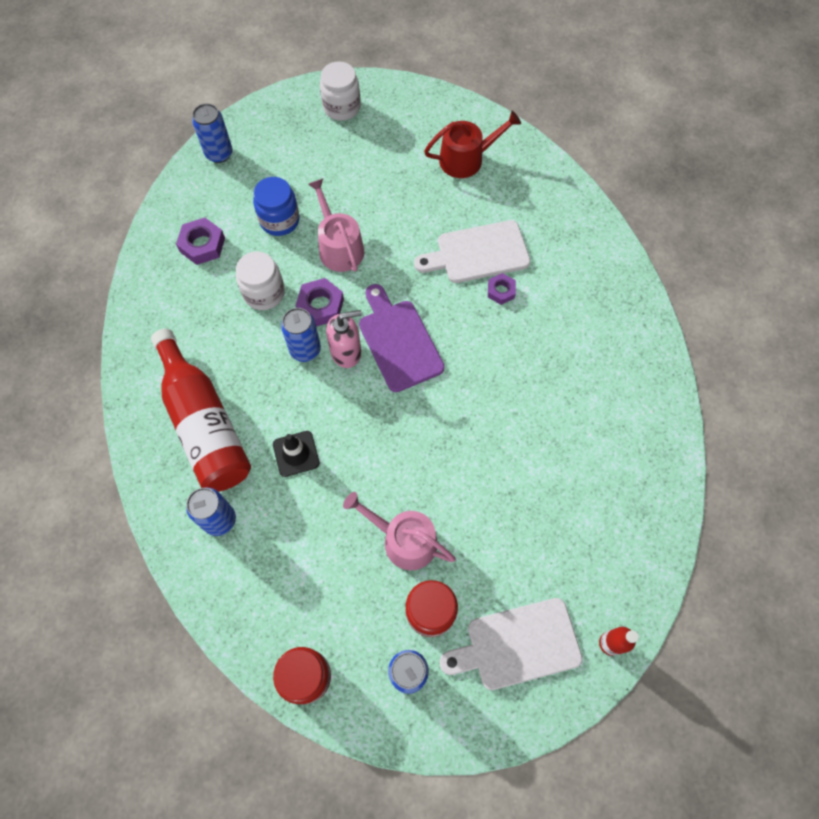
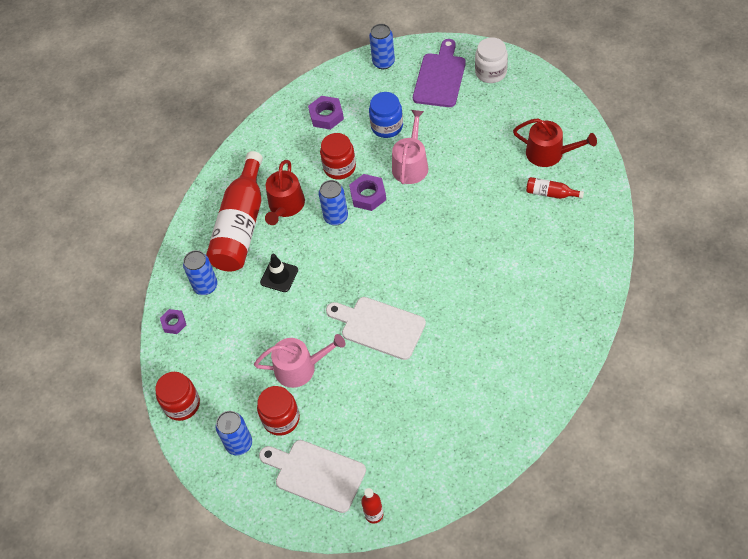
camera: 45 degrees right, 10 degrees down
(238, 371) = (285, 206): none -> red watering can
(264, 293) = (339, 167): white jar -> red jar
(346, 352) = (360, 234): pink soap dispenser -> none
(399, 341) = (399, 247): purple cutting board -> purple cutting board (440, 77)
(403, 540) = (300, 368): pink watering can -> pink watering can turned 105 degrees clockwise
(478, 253) = (501, 221): white cutting board -> white cutting board (379, 326)
(501, 198) = (551, 193): none -> red bottle
(501, 291) = (496, 255): purple nut -> purple nut (174, 323)

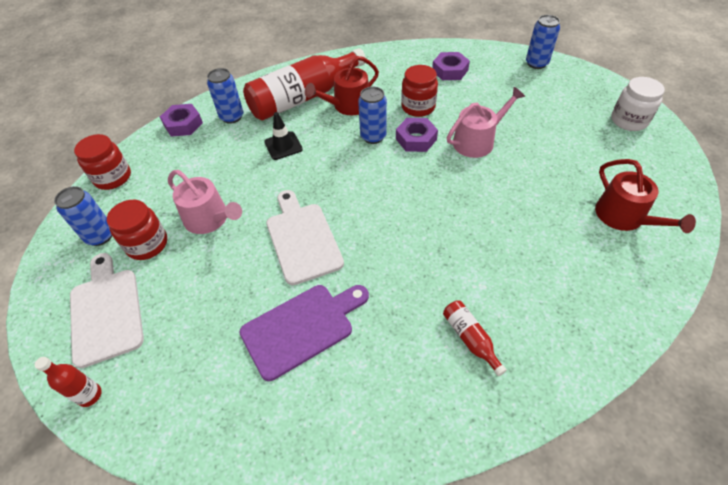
camera: 40 degrees right, 5 degrees down
(174, 323) = (183, 124): purple nut -> purple nut, size x1.55
(387, 126) = (489, 104): blue jar -> none
(440, 77) = (575, 98): purple cutting board -> purple cutting board (302, 328)
(551, 193) = (589, 252): red bottle -> red bottle (470, 339)

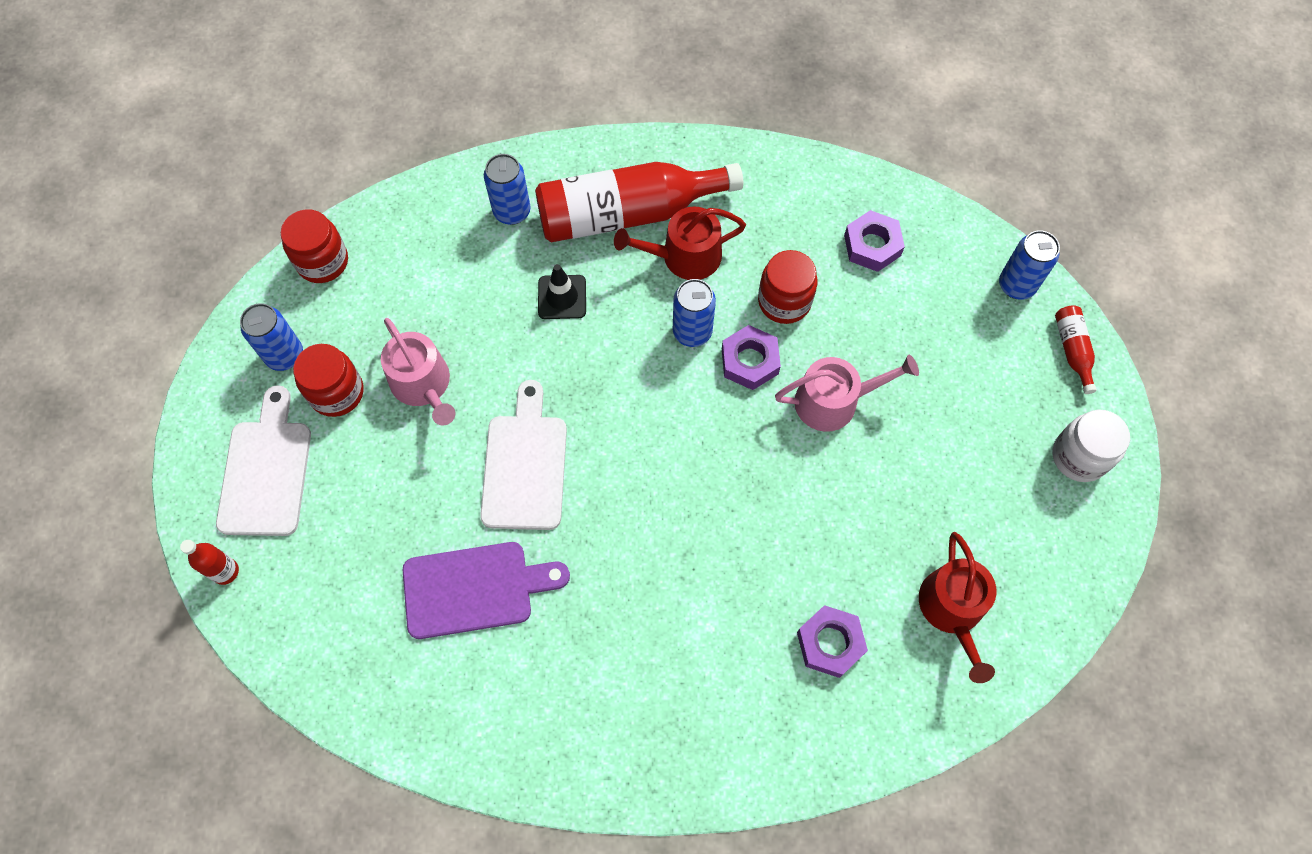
camera: 20 degrees right, 15 degrees up
(183, 124) = (441, 199): purple nut -> purple nut (830, 643)
(470, 339) = (657, 687): red bottle -> red bottle (1072, 350)

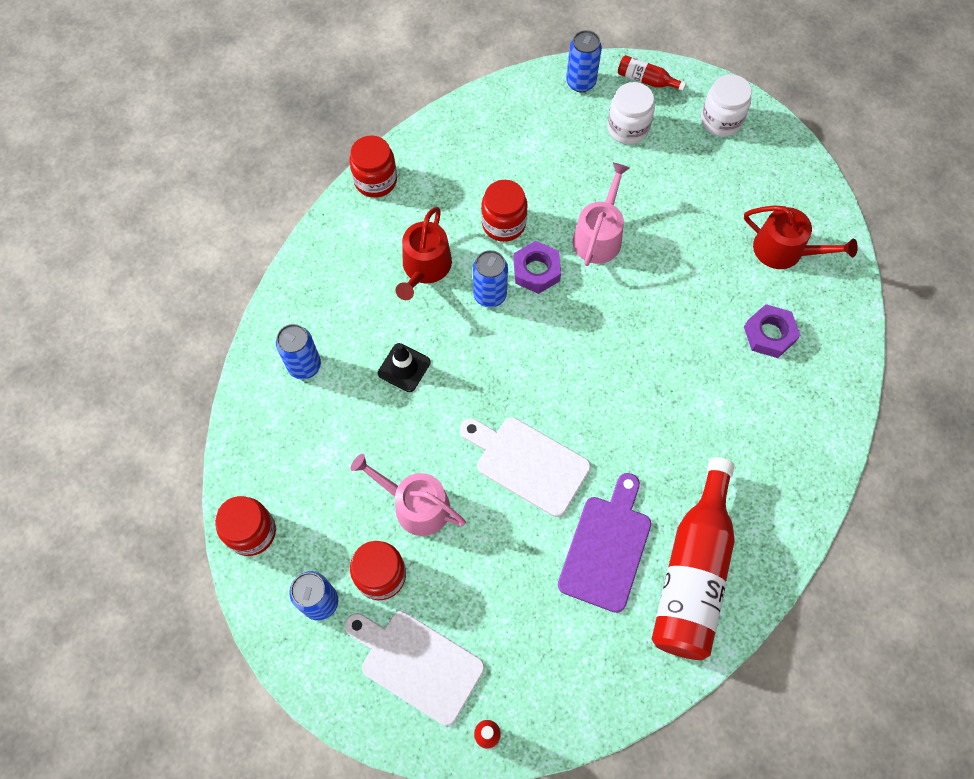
camera: 60 degrees left, 0 degrees up
(423, 385) = (415, 505): pink watering can -> pink watering can turned 150 degrees counterclockwise
(628, 213) = (363, 286): red bottle -> red bottle (693, 571)
(753, 160) = (375, 180): none -> red jar
(872, 245) = (495, 146): purple nut -> none
(993, 362) = (627, 128): none -> white jar

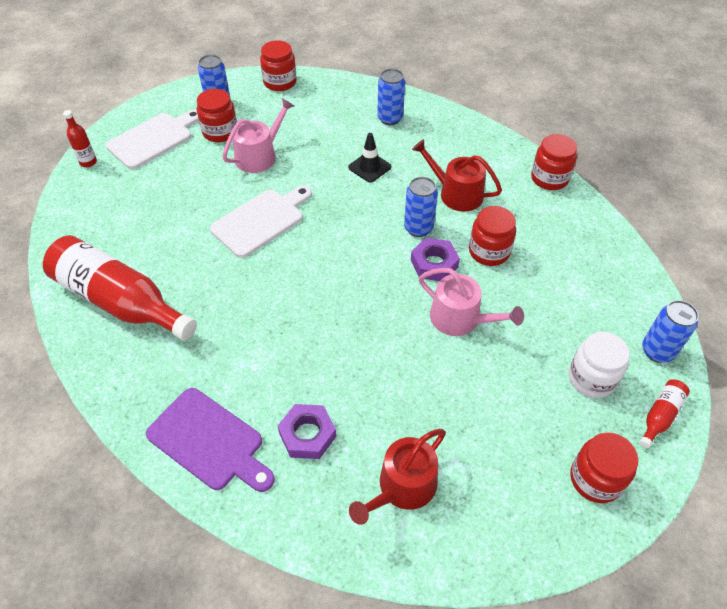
camera: 105 degrees right, 15 degrees down
(607, 547) = (171, 252): purple cutting board -> purple cutting board (209, 441)
(721, 120) = (595, 479): white jar -> red jar

